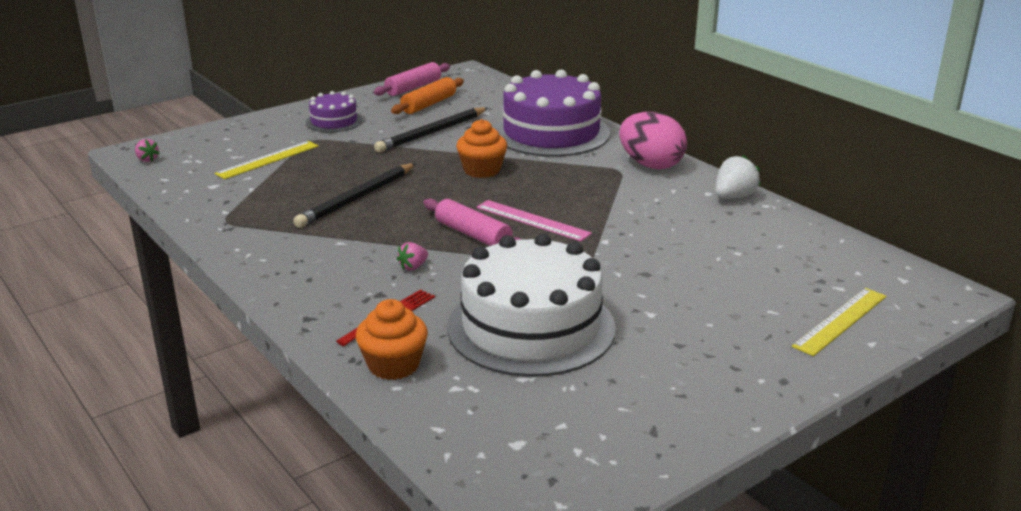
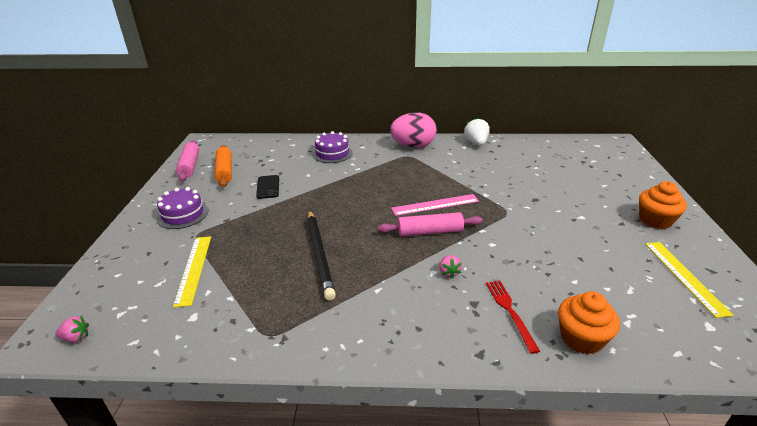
camera: 50 degrees left, 5 degrees up
(432, 133) = (268, 187): black pencil -> black phone
(482, 170) = (347, 193): orange cupcake -> orange cupcake (655, 220)
(531, 327) = (568, 261): white cake -> none
(551, 133) = (332, 153): purple cake -> purple cake, size x0.49
(840, 321) = (626, 174): yellow ruler -> yellow ruler (684, 276)

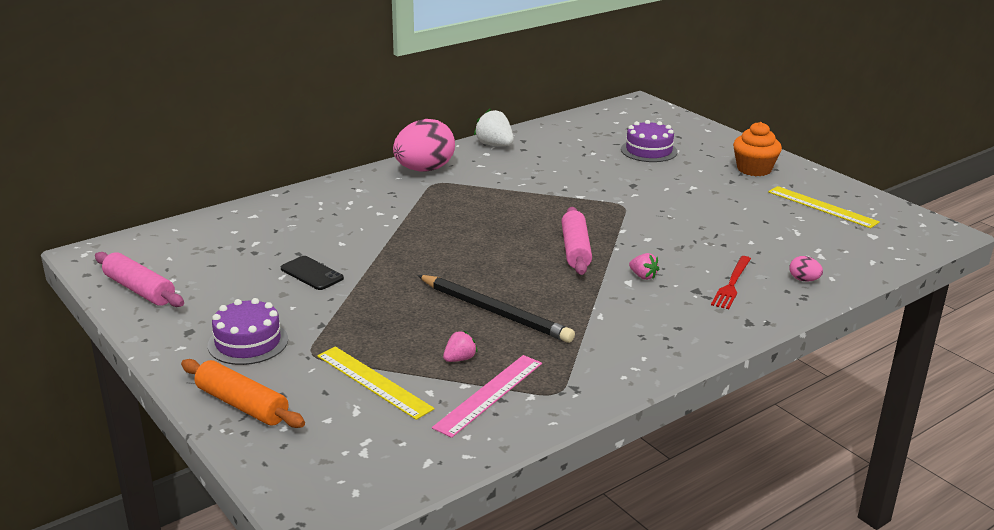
camera: 40 degrees left, 5 degrees down
(76, 338) = (353, 491): pink strawberry -> pink strawberry (459, 359)
(225, 171) = (211, 277): orange rolling pin -> orange rolling pin (242, 404)
(332, 153) = (332, 209): purple cake -> purple cake (649, 150)
(430, 232) = (575, 249): pink rolling pin -> pink rolling pin turned 45 degrees counterclockwise
(435, 205) = (543, 223): pink ruler -> pink ruler (489, 394)
(510, 312) = (732, 284): red fork -> red fork turned 105 degrees counterclockwise
(581, 338) = (804, 280): orange cupcake -> pink egg

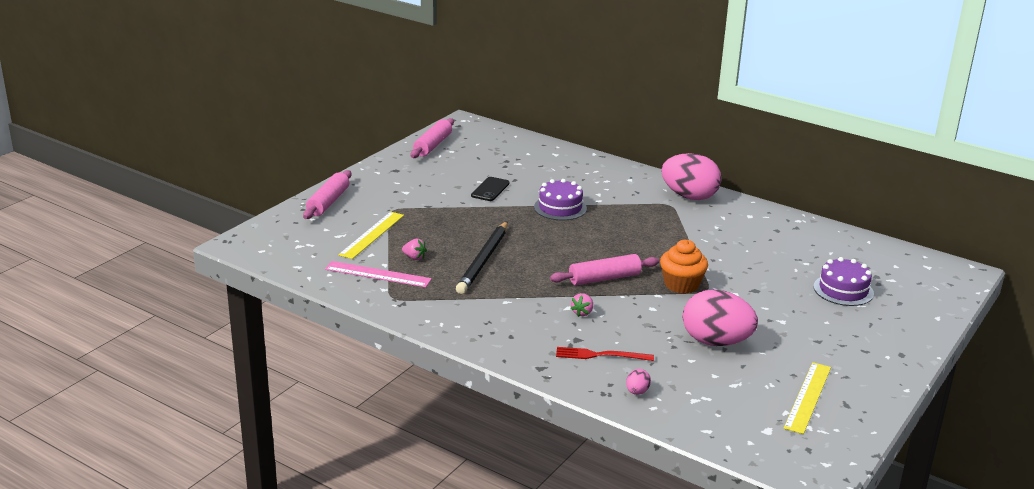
camera: 70 degrees right, 0 degrees up
(242, 404) = (328, 202): orange rolling pin -> pink rolling pin
(248, 342) = (394, 189): purple cake -> purple cake (560, 208)
(494, 145) = (770, 216): white strawberry -> none
(721, 223) = (716, 342): none -> pink egg
(754, 169) = (861, 352): orange cupcake -> orange cupcake (681, 285)

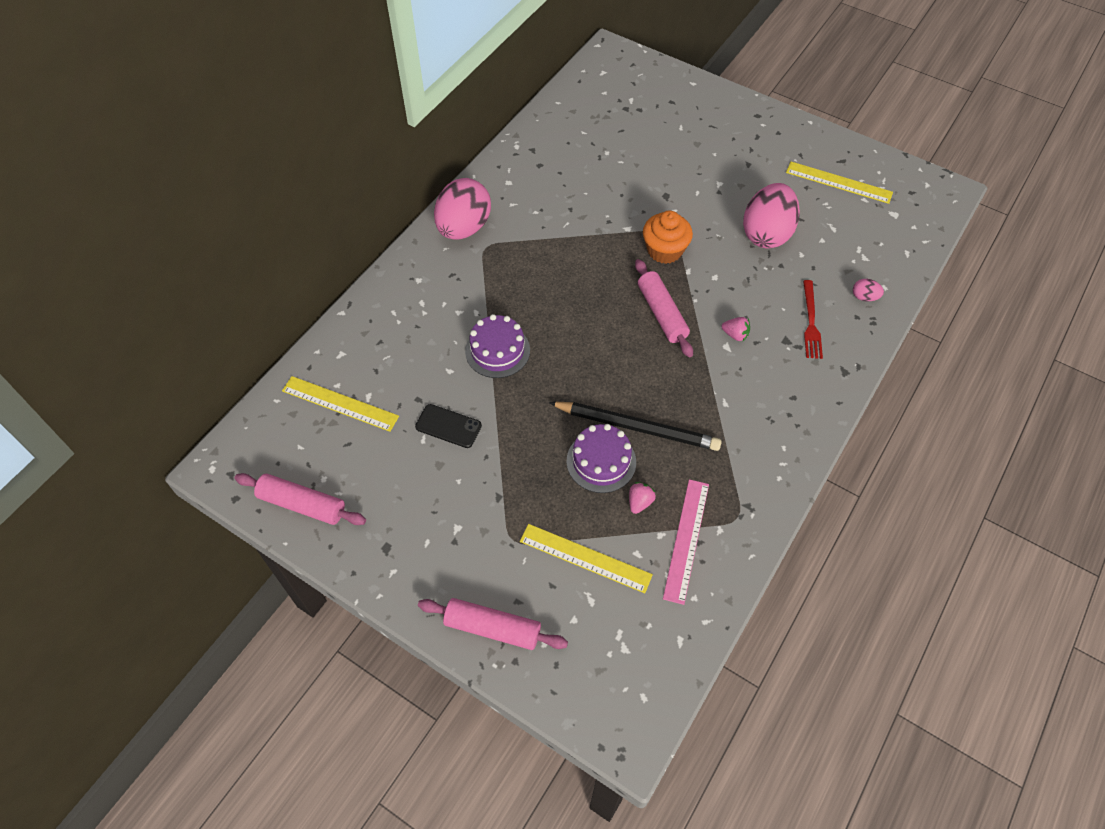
camera: 90 degrees left, 30 degrees up
(512, 154) = (340, 403): none -> yellow ruler
(843, 290) = (655, 134): purple cake -> purple cake (601, 461)

